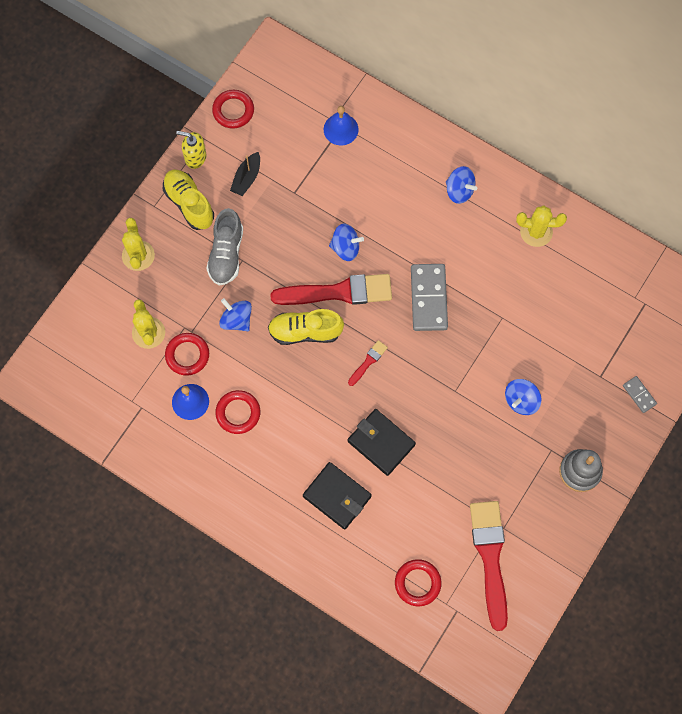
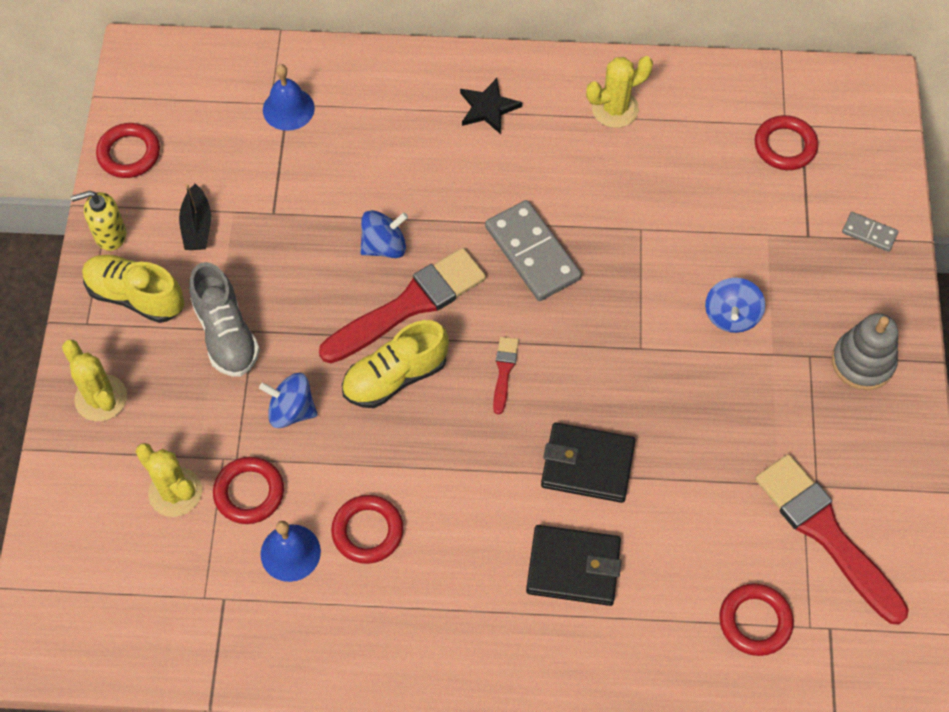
camera: 30 degrees left, 10 degrees down
(459, 191) = (488, 108): blue spinning top -> black star
(625, 311) = (785, 146): none -> red ring

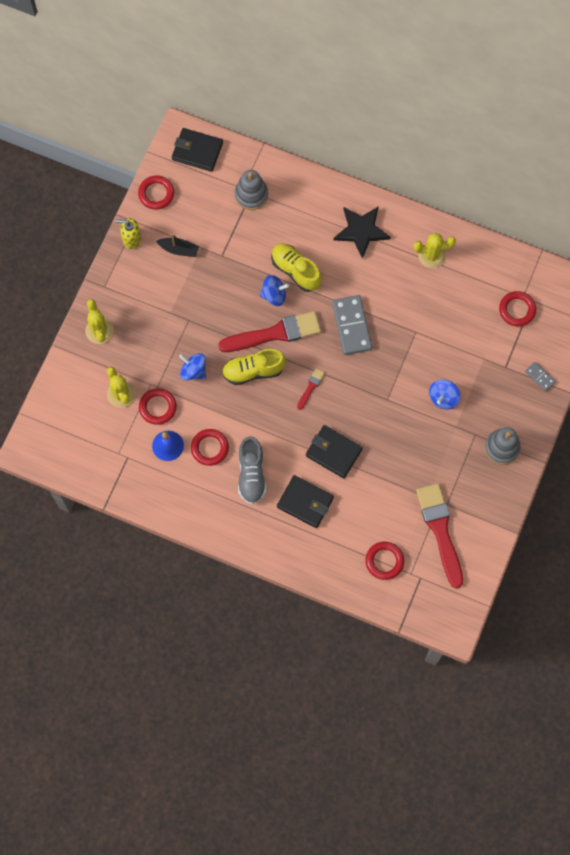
camera: 20 degrees right, 10 degrees up
(135, 296) = (134, 279): yellow shoe -> yellow shoe (295, 271)
(176, 72) = (197, 151): none -> black wallet
(197, 226) = (179, 250): black boat -> black boat turned 90 degrees counterclockwise
(226, 334) = (174, 317): grey shoe -> grey shoe (251, 475)
(288, 109) = (251, 195): blue bell -> grey stacking toy
(488, 108) = (361, 231): black star -> black star, size x1.50

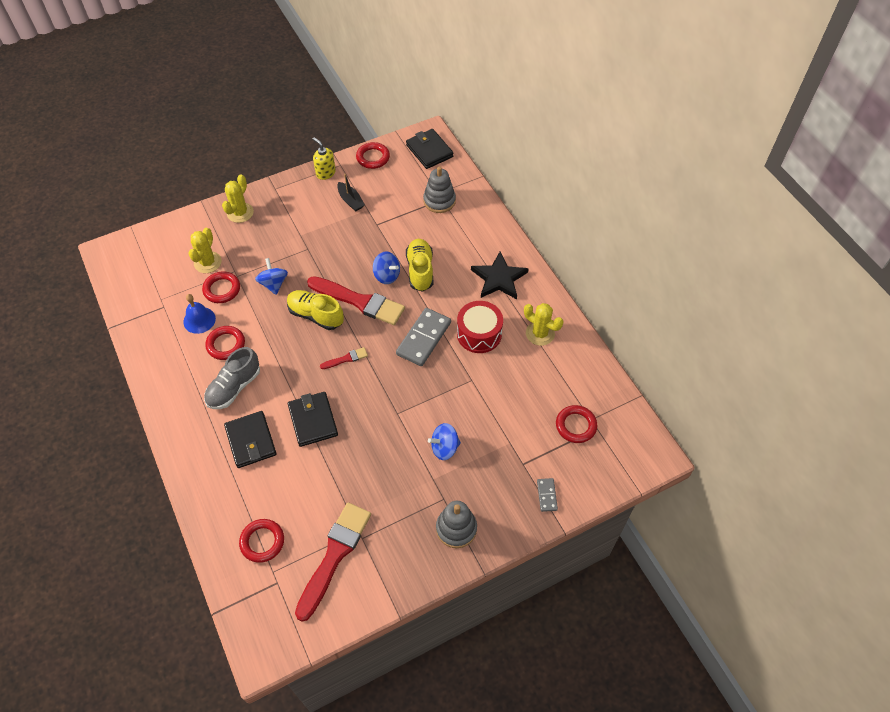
camera: 40 degrees right, 15 degrees down
(388, 290) = (479, 334): none -> red drum

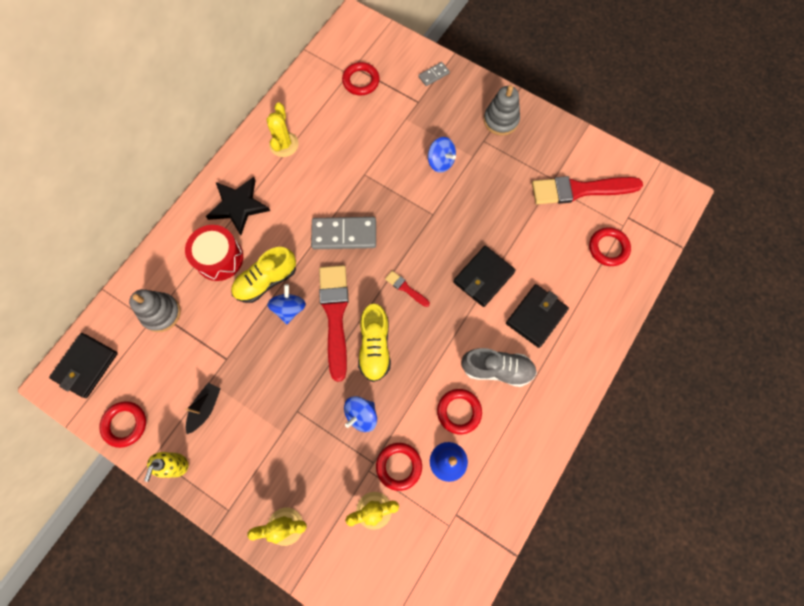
camera: 120 degrees left, 15 degrees up
(479, 334) = (312, 192): red drum -> red drum (219, 258)

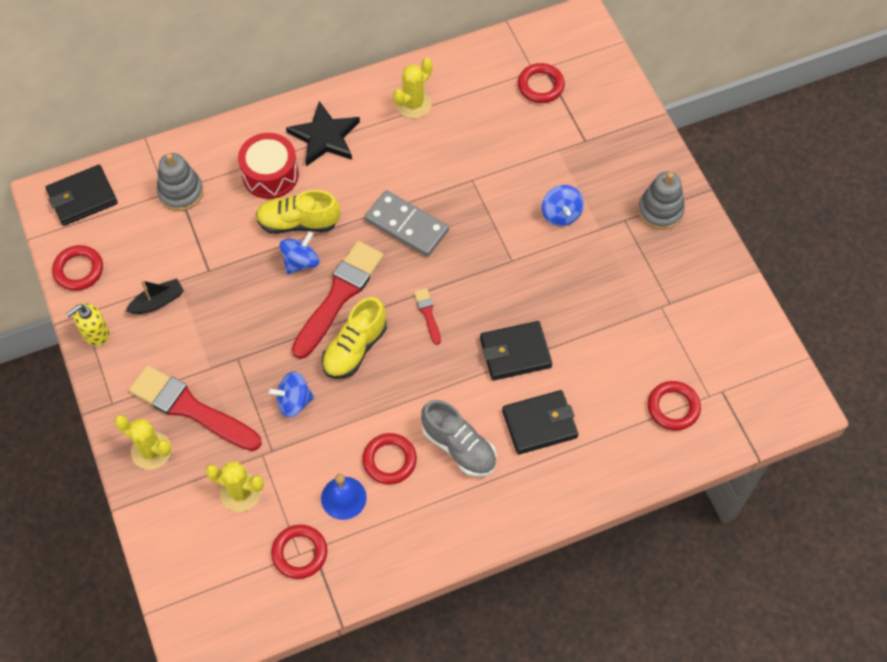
camera: 35 degrees right, 10 degrees down
(399, 466) = (293, 470): red ring -> red ring (299, 553)
(433, 75) = (623, 123): grey domino -> none
(580, 190) = (690, 331): red brush -> red brush (191, 408)

